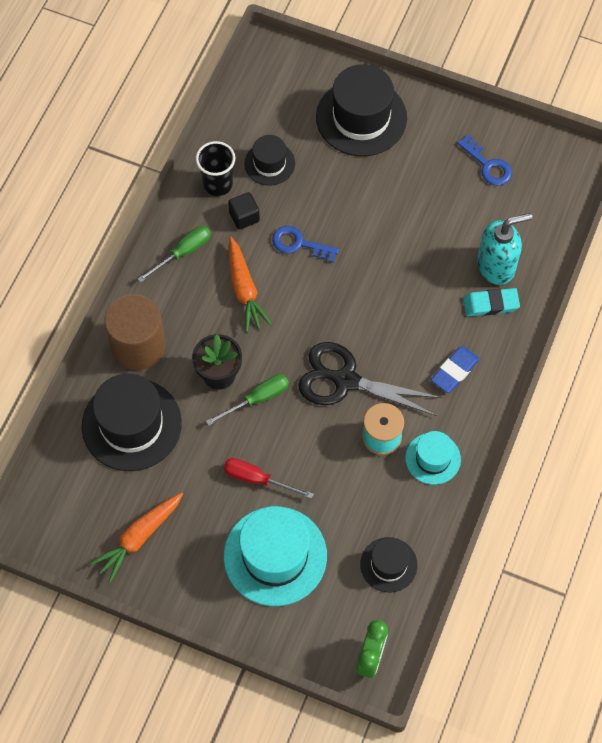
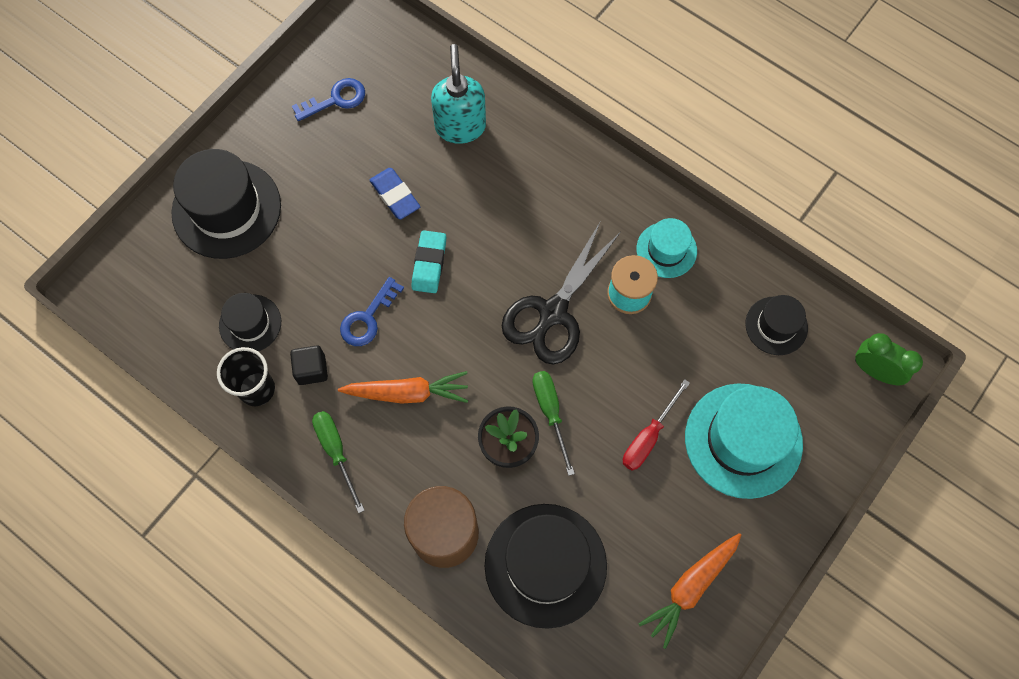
camera: 75 degrees left, 5 degrees up
(139, 537) = (690, 588): orange carrot -> orange carrot turned 75 degrees clockwise
(455, 371) = (571, 201): blue eraser -> blue eraser (395, 195)
(490, 304) = (503, 144): turquoise eraser -> turquoise eraser (429, 263)

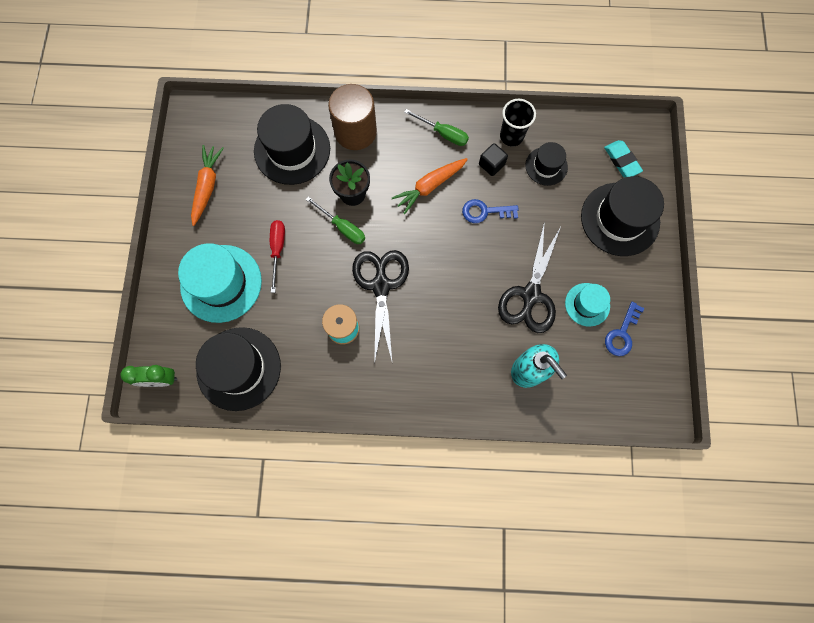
camera: 145 degrees right, 5 degrees up
(368, 318) = (485, 212): blue key -> blue key turned 90 degrees counterclockwise
(395, 195) = (530, 295): blue eraser -> black scissors
(429, 263) = (476, 266): turquoise eraser -> turquoise eraser (621, 160)
(666, 250) = (338, 373): turquoise hat -> turquoise hat (587, 304)
(776, 326) = (239, 368): black hat -> black hat, size x1.82

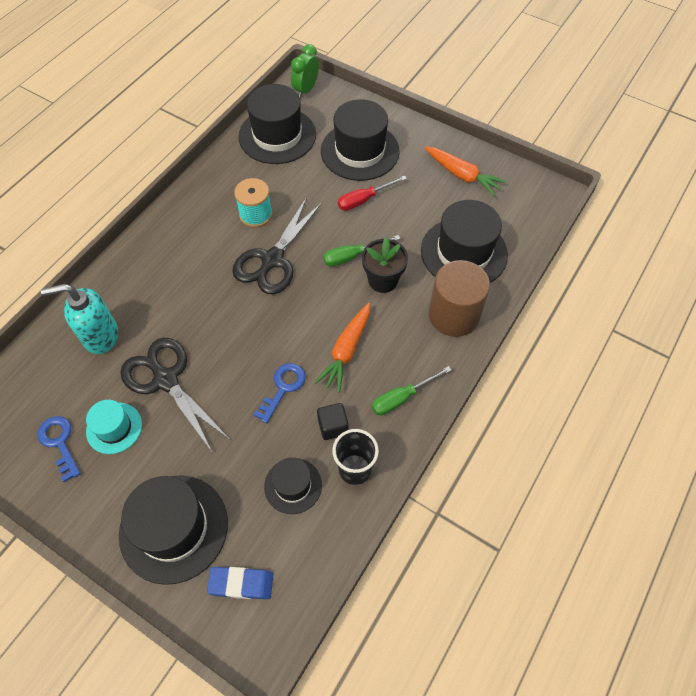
camera: 120 degrees right, 15 degrees down
(221, 283) = (360, 151): turquoise hat -> black hat
(278, 250) = (364, 200): red screwdriver -> red screwdriver turned 120 degrees clockwise
(381, 286) = (272, 260): black scissors -> black scissors turned 90 degrees clockwise
(429, 187) = (346, 351): orange carrot -> orange carrot turned 150 degrees counterclockwise
(621, 160) = (241, 584): turquoise eraser -> blue eraser

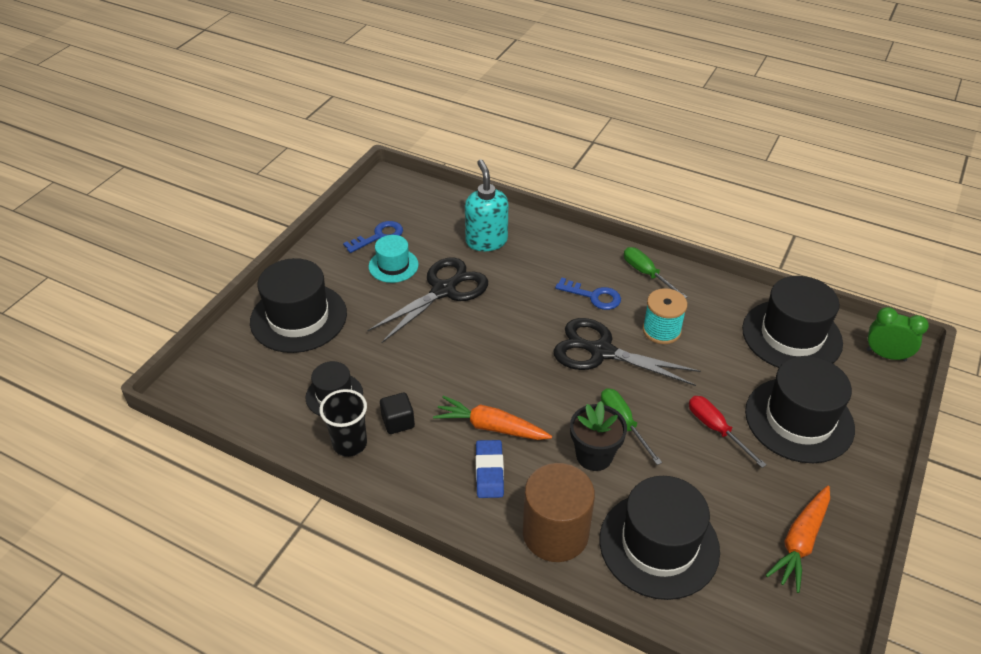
camera: 85 degrees right, 15 degrees down
(241, 584) = (244, 368): blue eraser -> blue eraser (489, 471)
(283, 388) = (440, 377): blue key -> blue key (593, 296)
(402, 398) = (435, 482): green screwdriver -> green screwdriver (646, 274)

